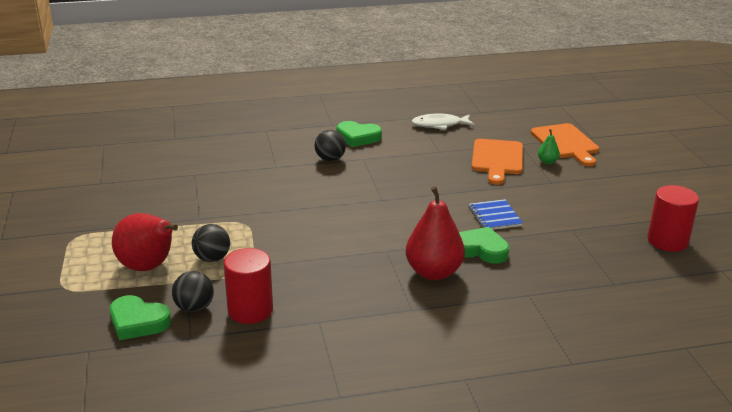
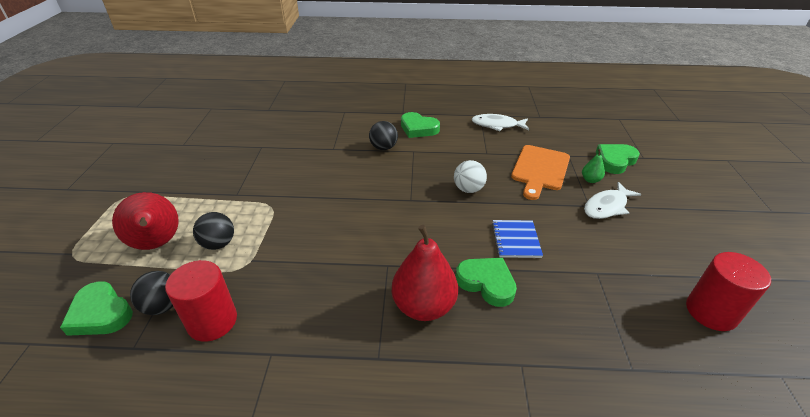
camera: 15 degrees right, 10 degrees up
(434, 184) = (468, 189): none -> white ball
(566, 143) = (615, 161): orange cutting board -> green heart
(568, 181) = (607, 206): none -> white fish

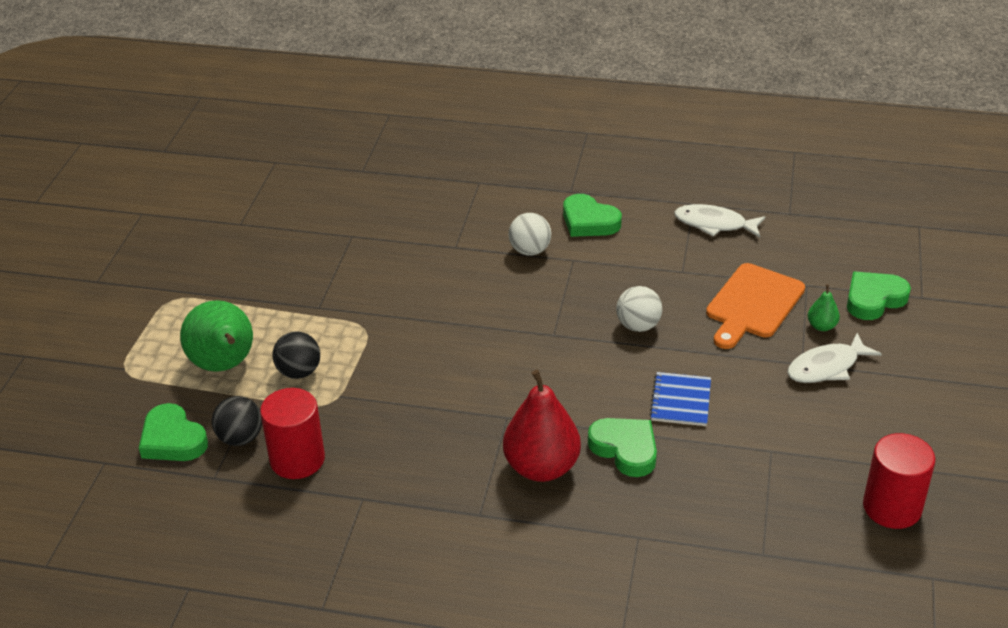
camera: 10 degrees right, 0 degrees up
(157, 244) = (224, 365): red pear -> green pear
(383, 147) = (530, 251): black ball -> white ball

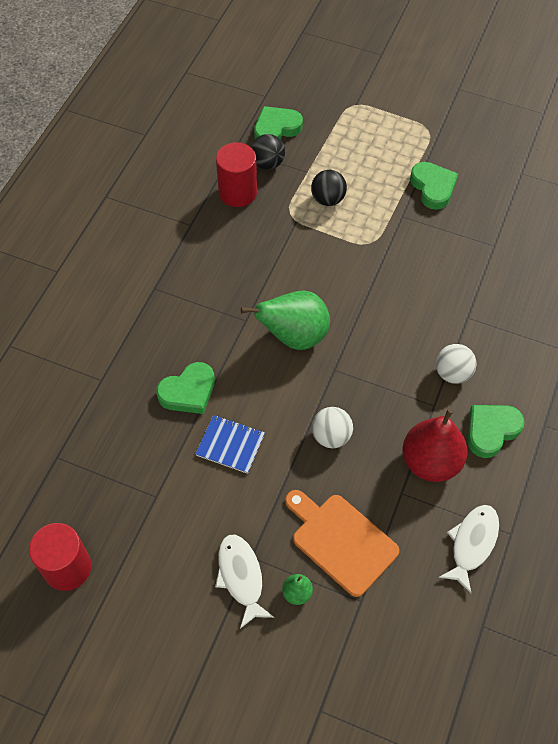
camera: 100 degrees right, 20 degrees up
(224, 365) = (345, 157): green pear -> green pear (294, 336)
(541, 467) = (186, 333): red pear -> red pear (431, 462)
(874, 299) = (326, 659): green heart -> green heart (433, 187)

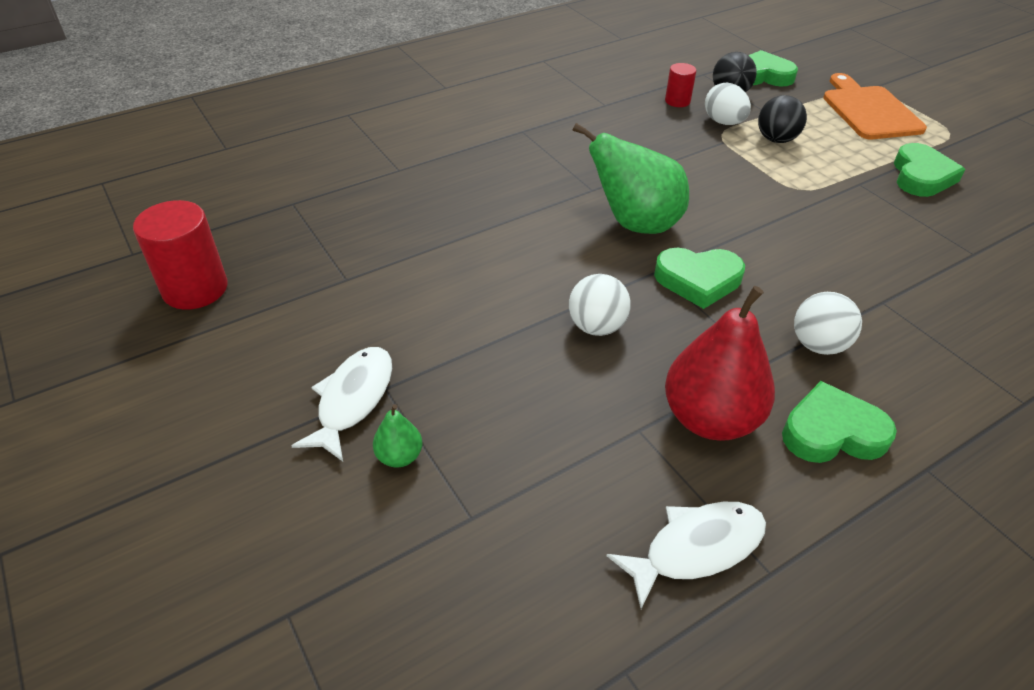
camera: 35 degrees right, 15 degrees down
(188, 392) = (473, 215): green heart -> green heart (698, 280)
(230, 445) = (470, 277): blue notebook -> none
(238, 192) = (677, 101): red cylinder -> red cylinder, size x0.55
(283, 199) = (723, 122): none -> white egg
(341, 541) = (509, 435): orange cutting board -> orange cutting board (869, 110)

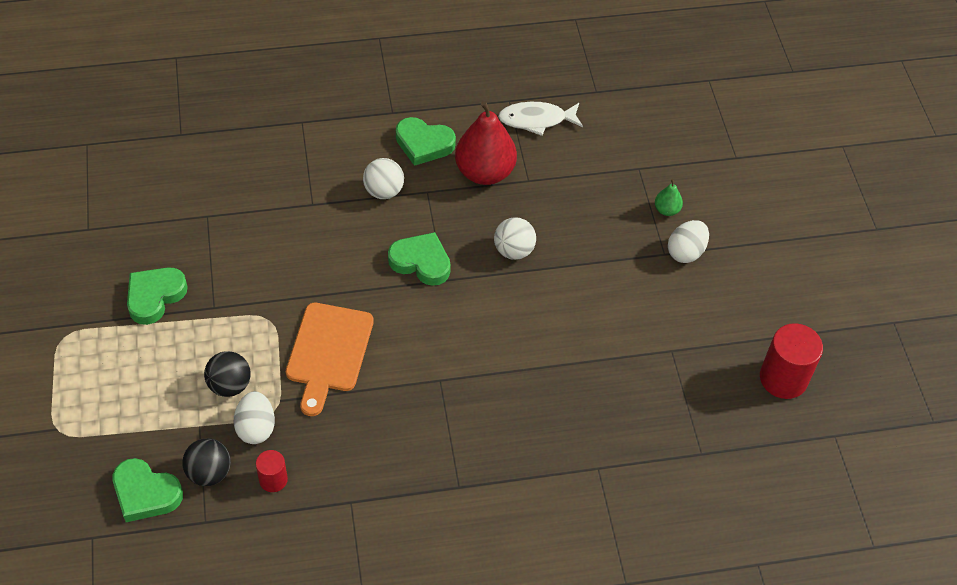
camera: 160 degrees left, 10 degrees up
(353, 400) = (686, 252): white fish -> white egg
(635, 223) = (429, 329): green pear -> none
(869, 110) = (100, 394): orange cutting board -> orange cutting board (328, 352)

